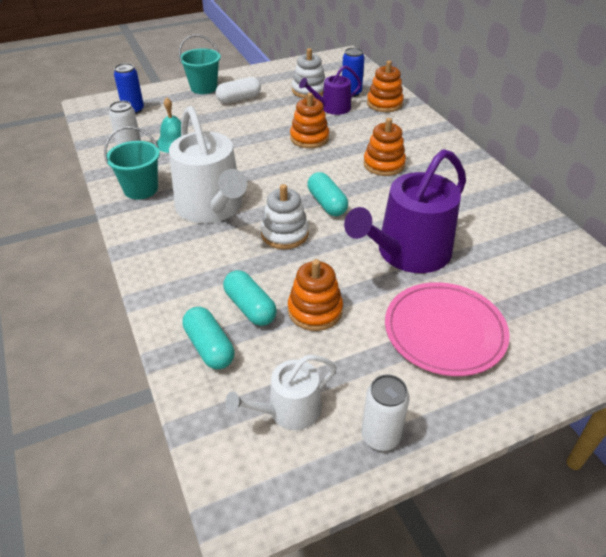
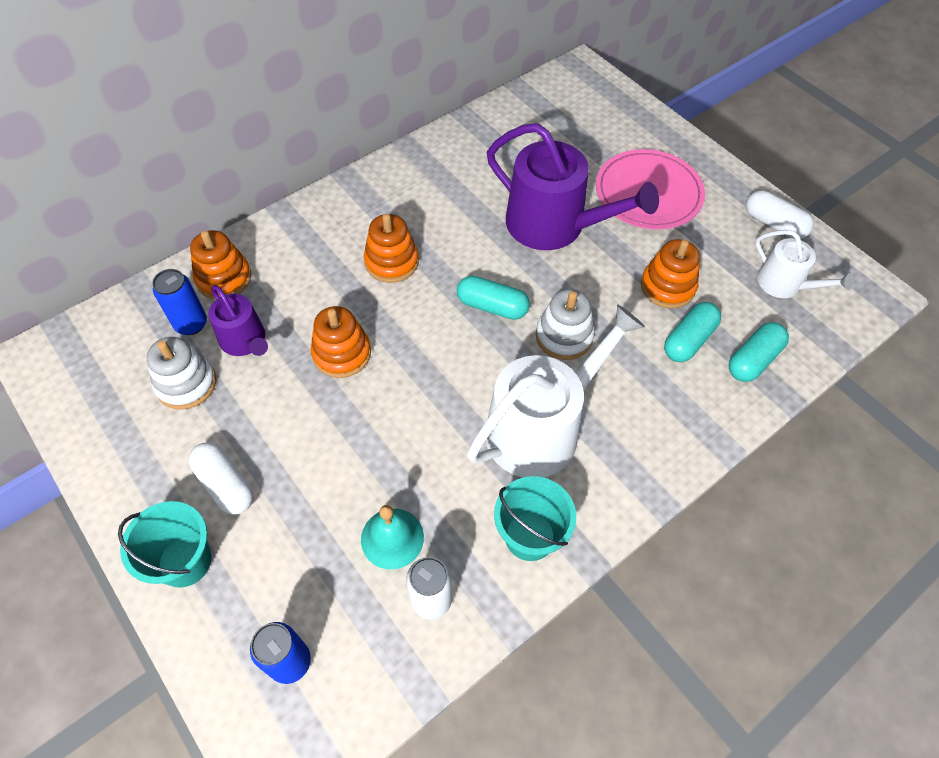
camera: 105 degrees left, 15 degrees up
(327, 203) = (492, 306): turquoise capsule -> turquoise capsule turned 60 degrees clockwise
(380, 436) = (774, 224): white can -> white capsule

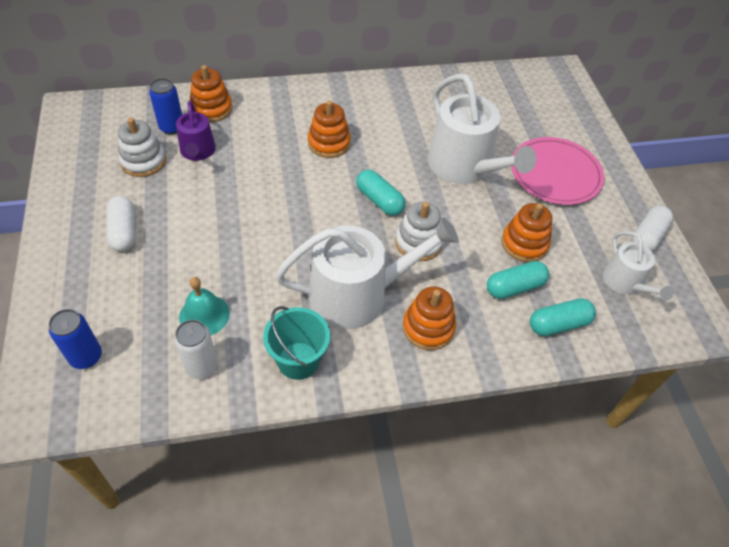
camera: 25 degrees right, 5 degrees down
(184, 561) = (67, 264): turquoise bucket -> none
(342, 353) = (254, 186): orange stacking toy -> orange stacking toy (428, 327)
(554, 225) = (464, 167): purple watering can -> white watering can
(774, 224) = (647, 236): white capsule -> white capsule turned 60 degrees clockwise

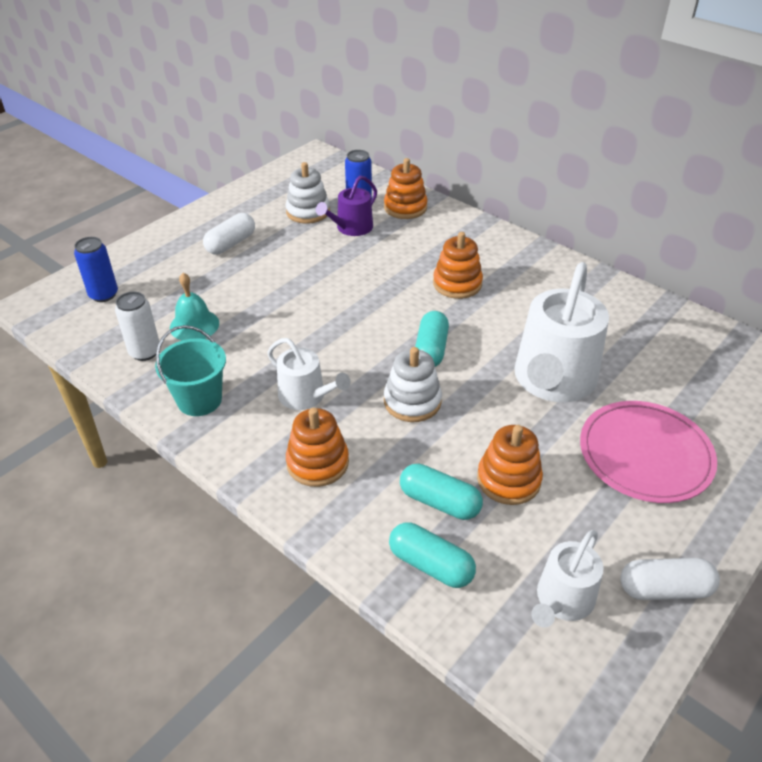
camera: 55 degrees right, 10 degrees down
(358, 294) = (306, 396): white watering can -> white watering can, size x0.54

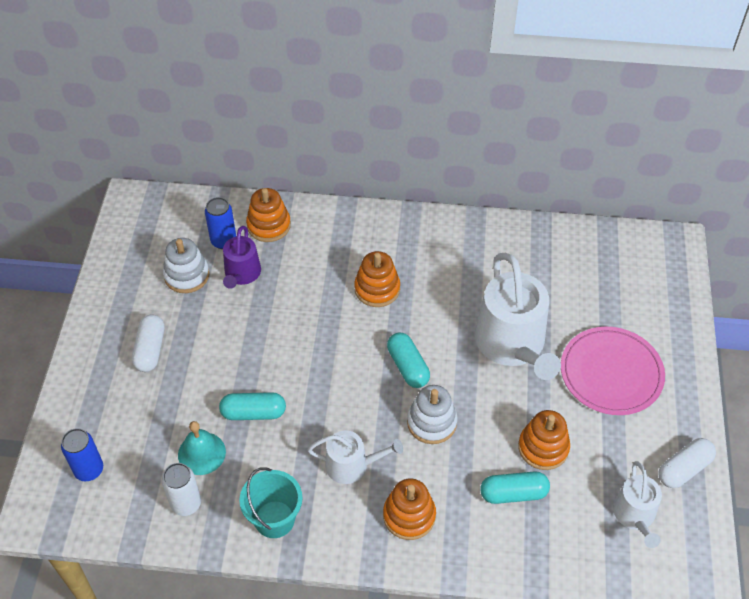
camera: 35 degrees left, 10 degrees up
(430, 565) = (543, 543): turquoise capsule -> turquoise capsule (253, 413)

